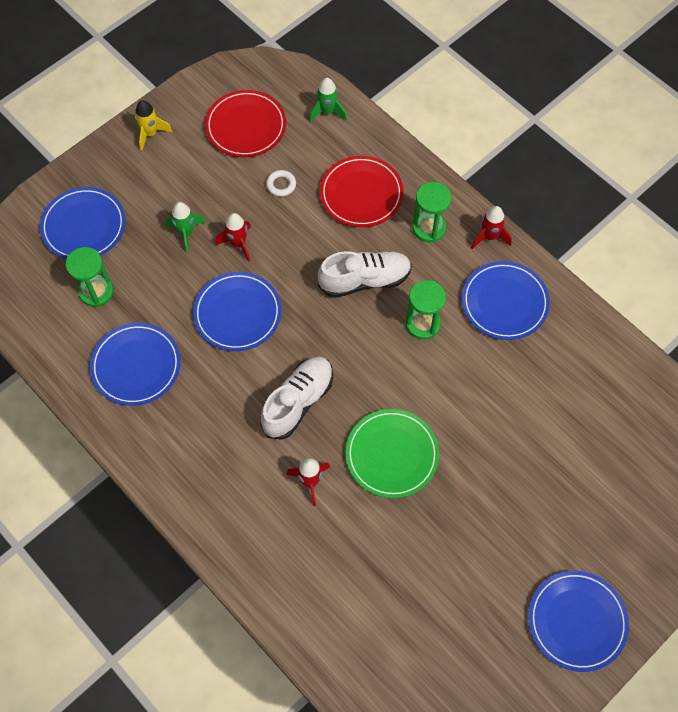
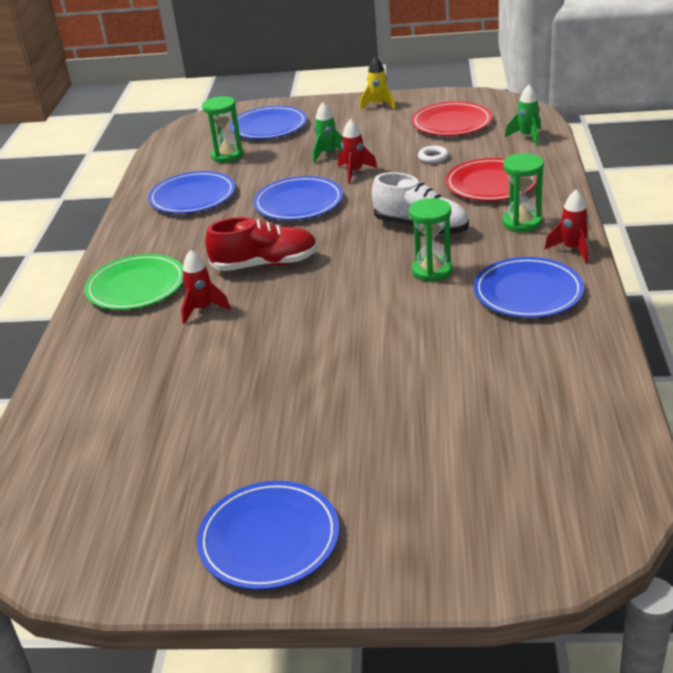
camera: 50 degrees right, 30 degrees down
(298, 402) = (265, 264): white shoe -> red shoe
(392, 454) = (286, 329): green plate -> green plate (136, 286)

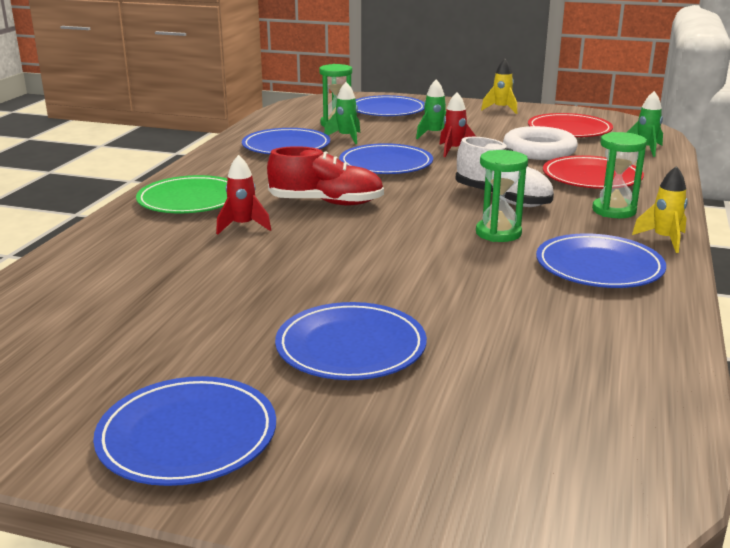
camera: 10 degrees right, 10 degrees down
(245, 173) = (346, 138): none -> green rocket
(358, 423) = (351, 347): none -> blue plate
(433, 157) = (539, 151): white ring -> white ring, size x2.27
(572, 249) = (664, 240): red rocket -> yellow rocket

